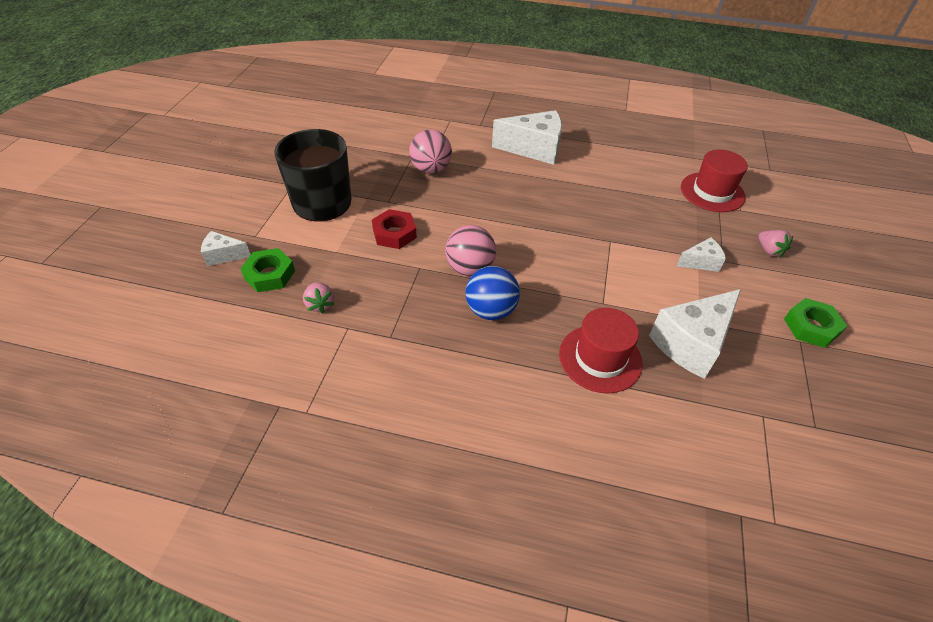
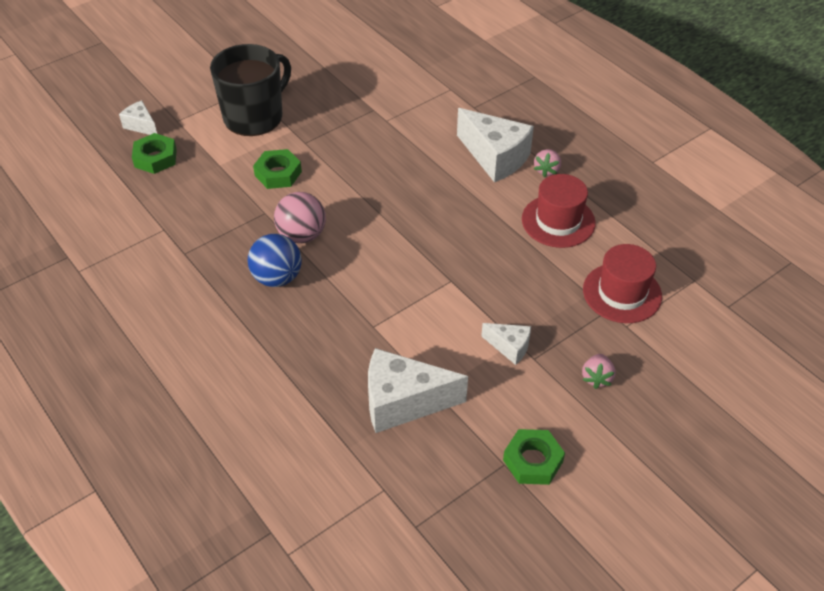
camera: 40 degrees right, 0 degrees up
(320, 304) = (164, 201): pink strawberry -> pink strawberry (547, 170)
(394, 233) = (278, 173): red nut -> green nut
(431, 169) = (374, 130): pink ball -> none
(600, 358) = (313, 364): red hat -> red hat (558, 221)

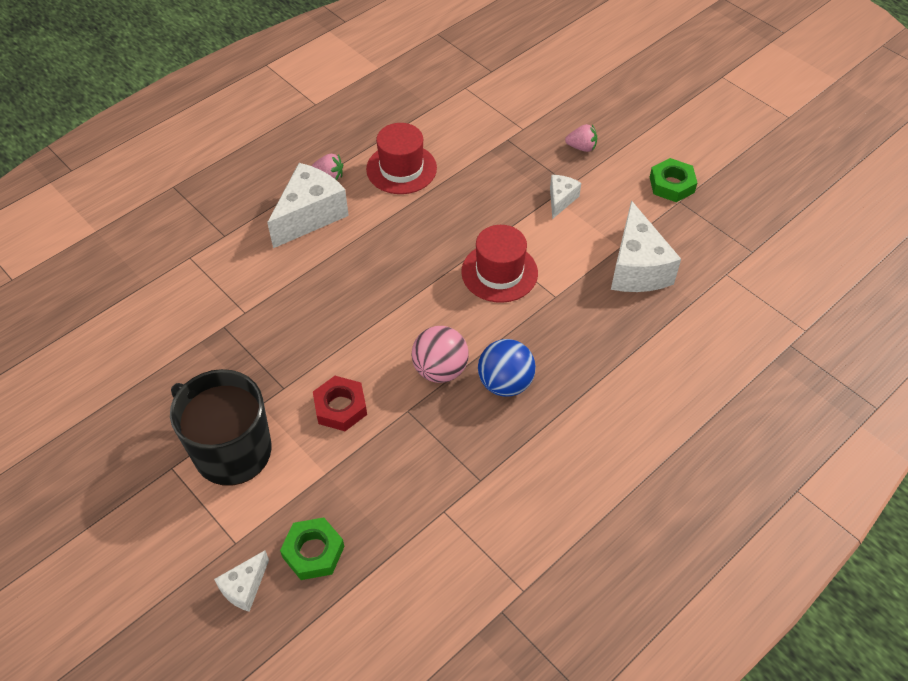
camera: 95 degrees left, 5 degrees up
(278, 173) = (340, 407): green nut -> red nut
(622, 293) = (486, 130): red hat -> red hat (499, 272)

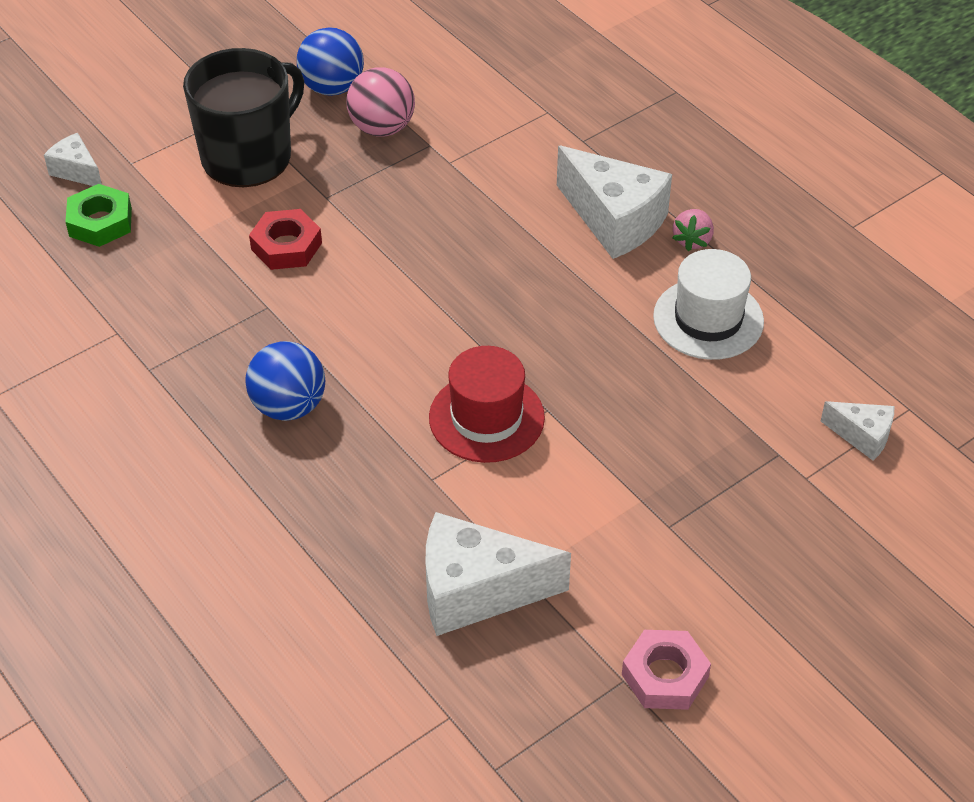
camera: 95 degrees right, 5 degrees down
(144, 400) = (332, 87): none -> blue ball
(401, 169) = (708, 319): red hat -> white hat
(440, 370) = (324, 341): pink ball -> pink ball (382, 128)
(560, 200) = (633, 509): white cheese -> white cheese (862, 436)
(581, 147) = (760, 555): pink strawberry -> none
(671, 185) = (665, 675): green nut -> pink nut

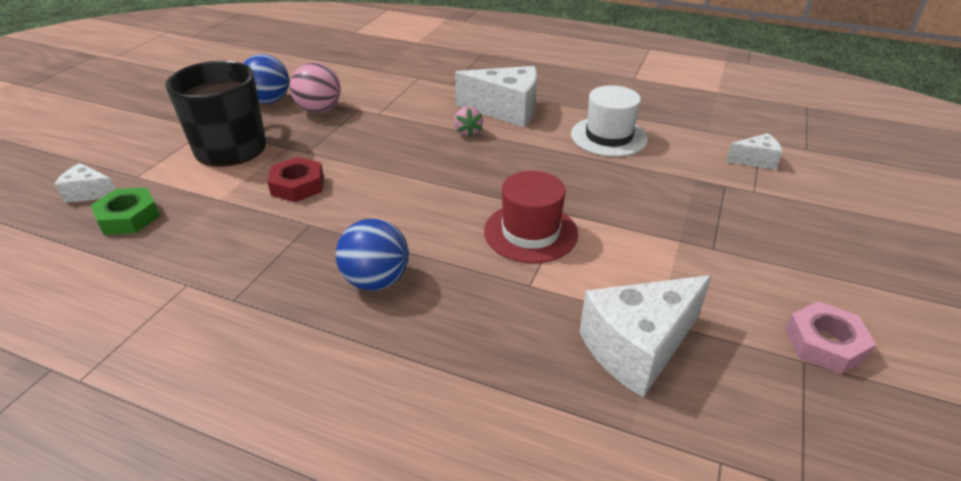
camera: 30 degrees left, 10 degrees down
(692, 240) = (559, 106): pink strawberry -> pink strawberry (467, 132)

